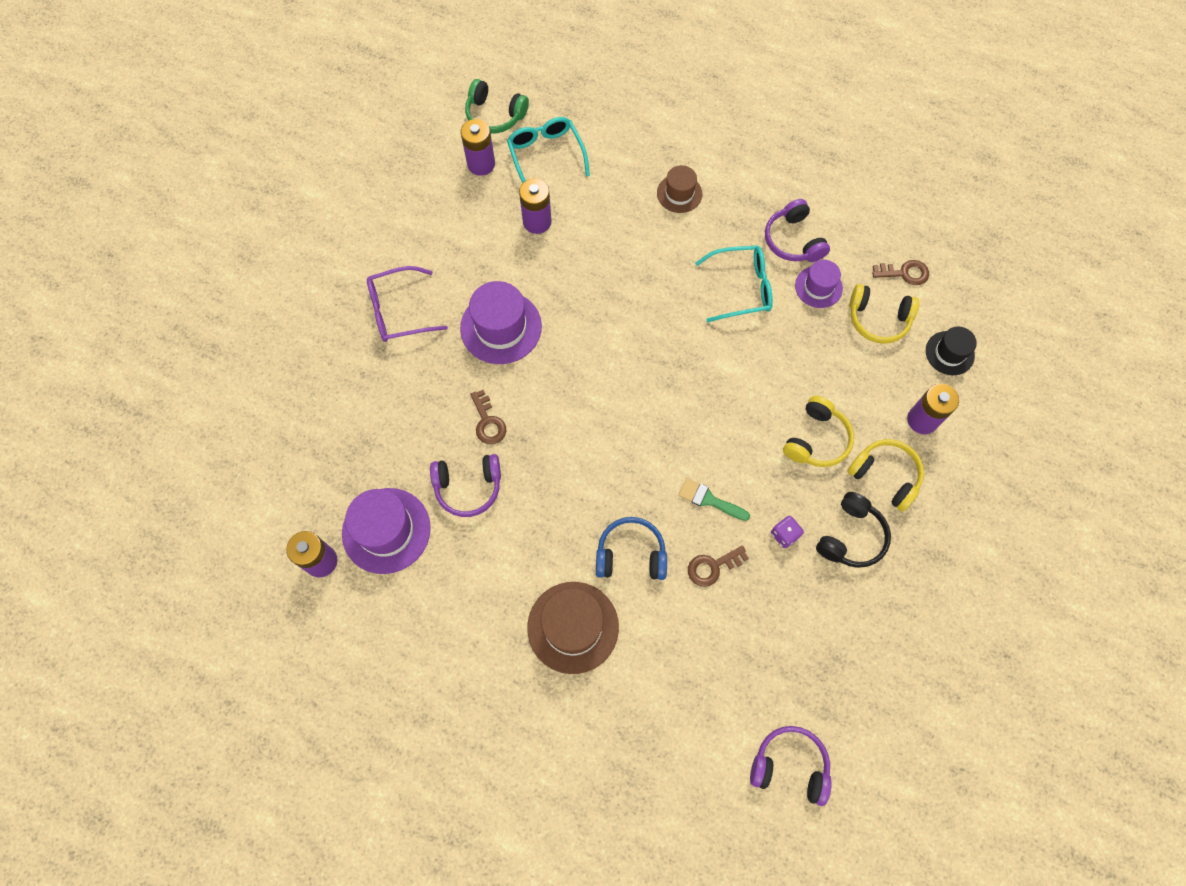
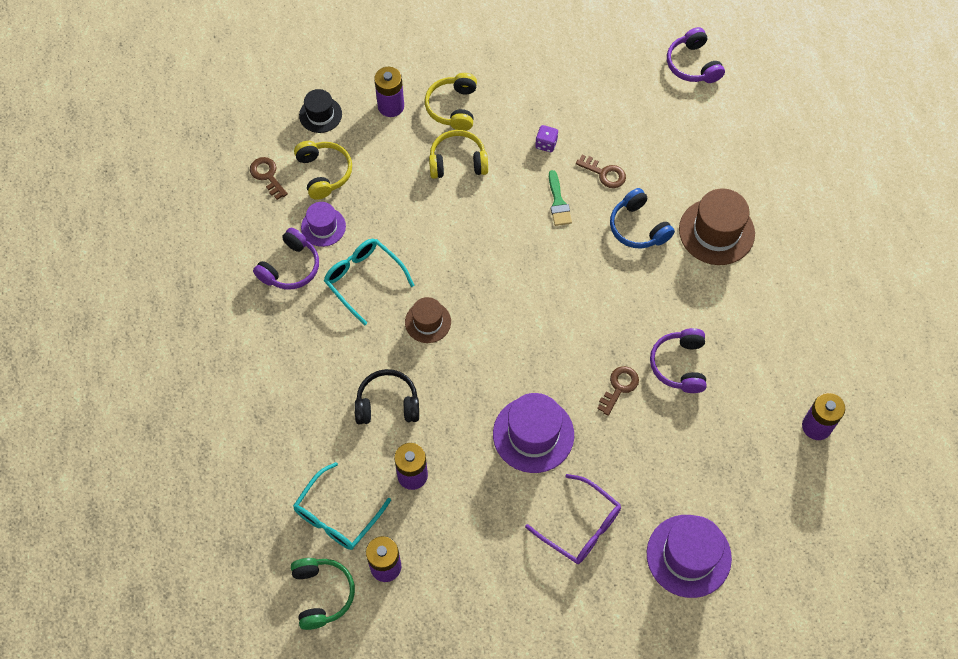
camera: 125 degrees left, 5 degrees down
(386, 530) = (757, 398): purple hat -> purple hat (688, 556)
(468, 487) = (679, 365): purple headphones -> purple headphones turned 135 degrees counterclockwise
(679, 193) = (302, 379): brown hat -> brown hat (428, 322)
(851, 536) = (515, 105): black headphones -> black headphones (387, 404)

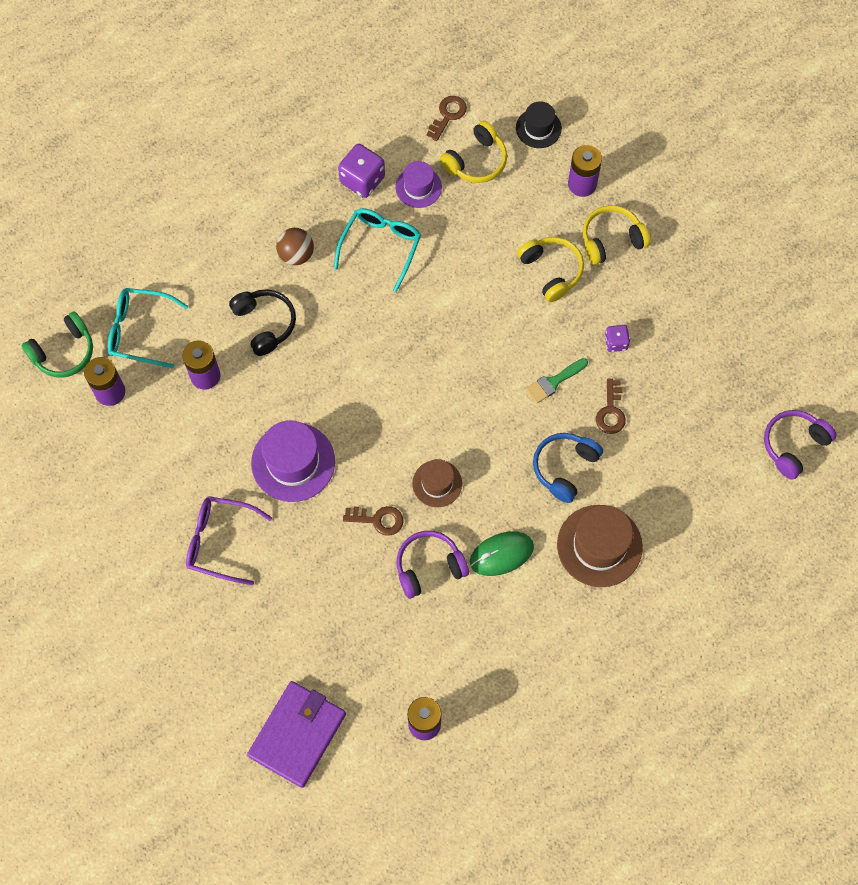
camera: 65 degrees right, 5 degrees up
(290, 267) = (362, 180): purple headphones -> purple dice
(333, 350) = (296, 254): none -> brown ball
(428, 322) = (364, 321): brown hat -> brown hat (437, 483)
(580, 526) = (220, 541): purple glasses -> purple glasses turned 90 degrees clockwise
(688, 556) = (233, 650): purple hat -> none
(692, 305) = (501, 554): none -> green mouse
(787, 532) = (297, 734): none -> purple wallet

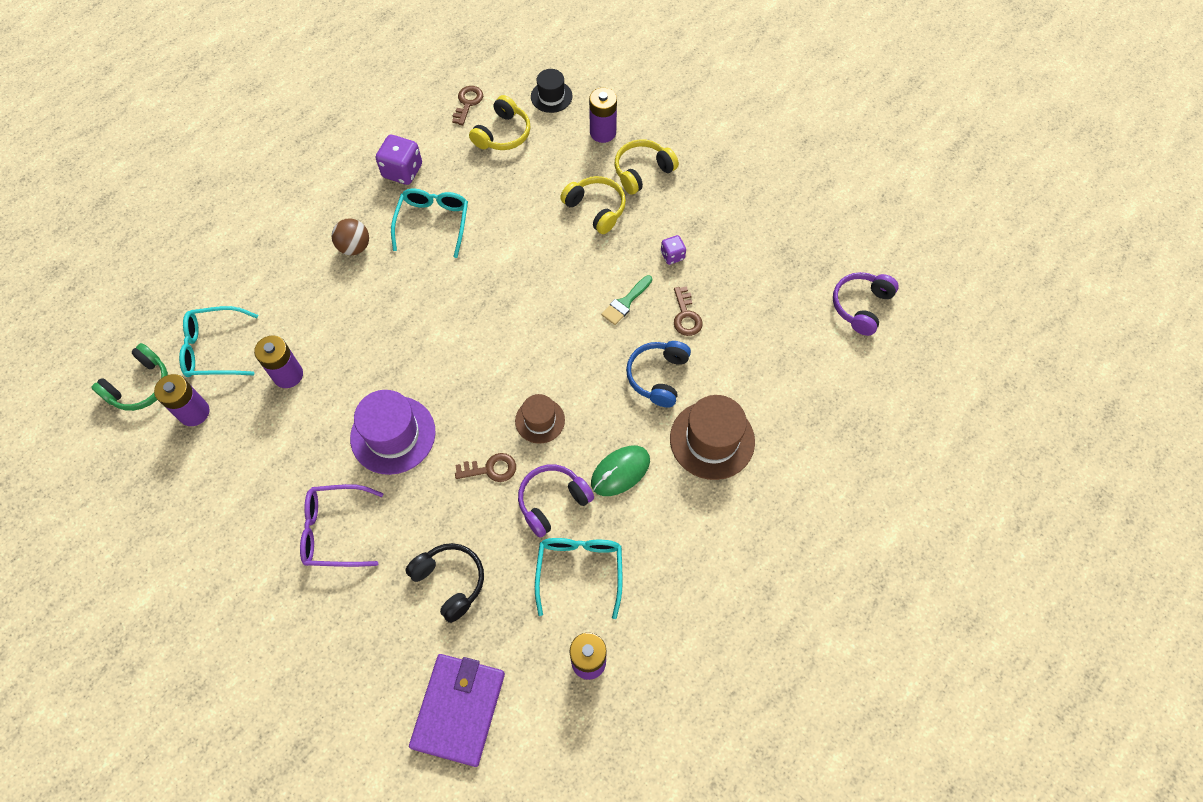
camera: 15 degrees left, 5 degrees down
(265, 324) = (337, 314): black headphones -> black headphones (450, 582)
(418, 187) = (456, 166): purple hat -> none
(438, 639) = (579, 570): none -> turquoise glasses

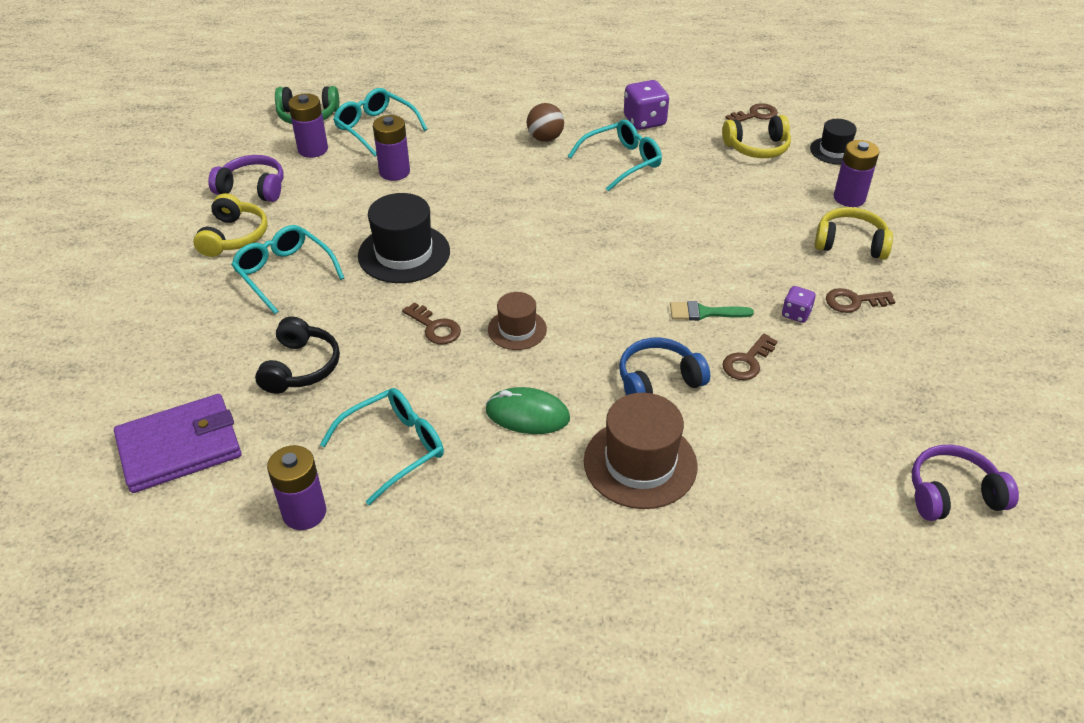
camera: 50 degrees right, 20 degrees down
(335, 530) = (284, 273): purple glasses -> turquoise glasses
(393, 435) = (404, 253): purple hat -> black hat
(552, 501) = (445, 386): purple headphones -> purple headphones (253, 188)
(596, 209) = (769, 238): yellow headphones -> yellow headphones (234, 236)
(690, 217) = (853, 301): none -> brown key

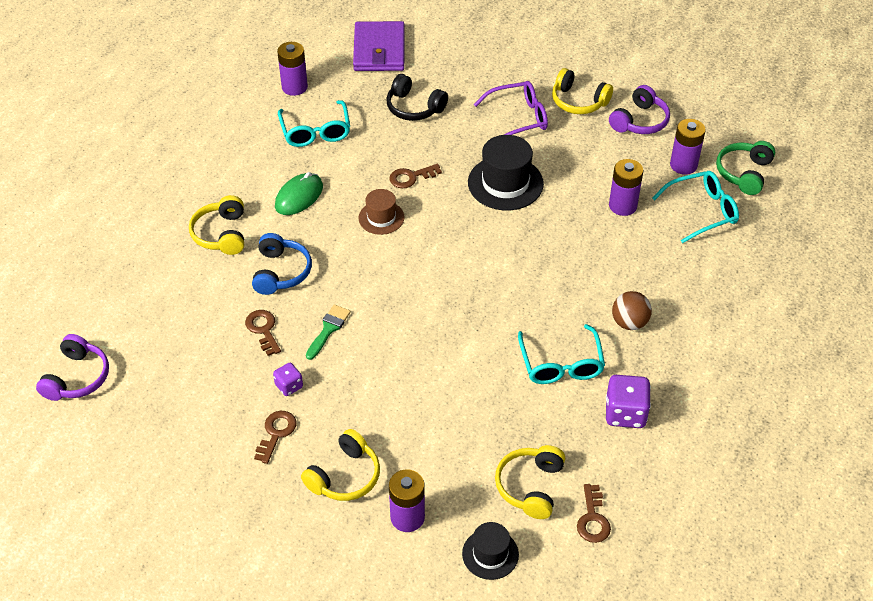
camera: 115 degrees right, 5 degrees up
(284, 273) = (518, 118): turquoise glasses -> purple glasses
(640, 463) = (221, 234): brown hat -> yellow headphones

